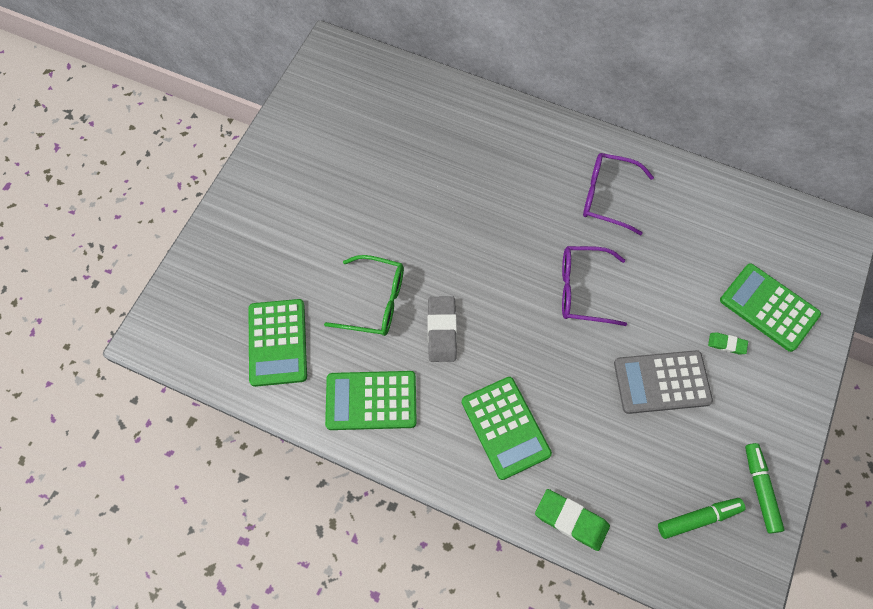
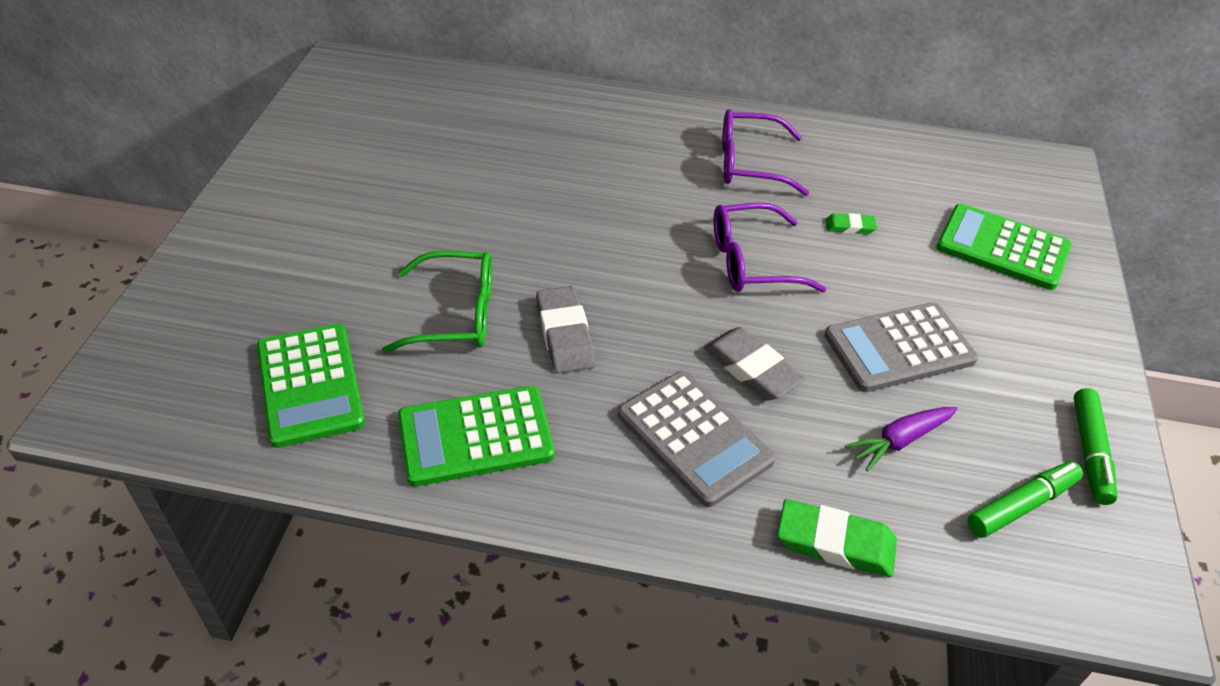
camera: 15 degrees left, 20 degrees down
(505, 427) = (694, 438): green calculator -> grey calculator
(557, 381) = (752, 368): none -> grey eraser
(636, 455) = (899, 441): none -> purple carrot
(727, 344) = (967, 293): green eraser -> green eraser (850, 227)
(760, 489) = (1089, 452): green marker -> green marker turned 150 degrees counterclockwise

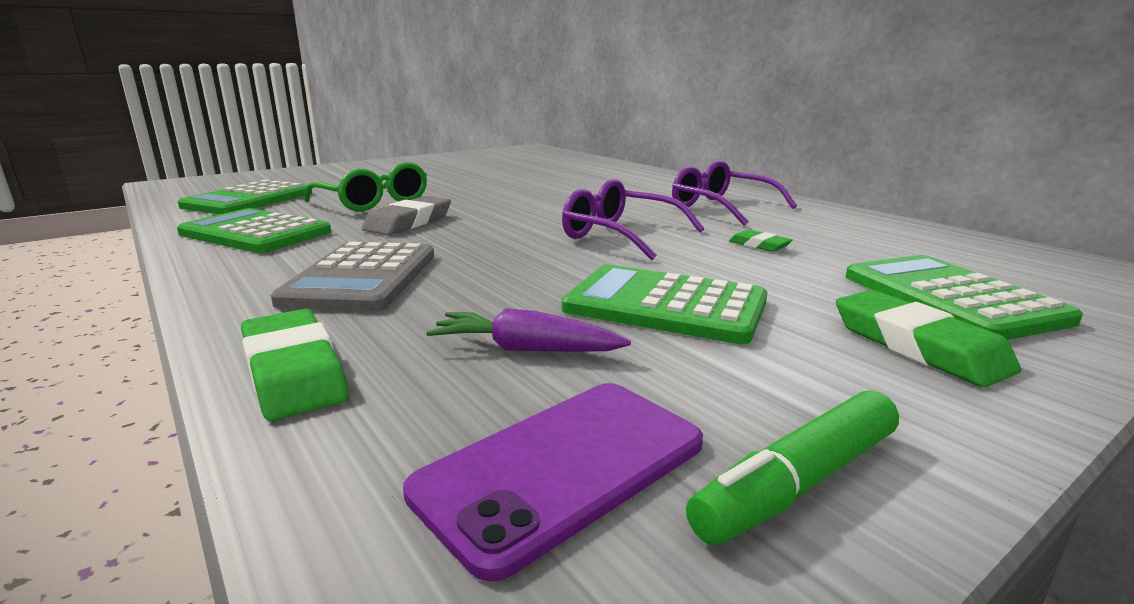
camera: 45 degrees right, 25 degrees down
(752, 368) = (493, 269): grey eraser -> none
(899, 348) = (665, 305): grey calculator -> green calculator
(1022, 505) = (562, 467): green marker -> purple phone
(1034, 315) = (917, 346): none -> green eraser

